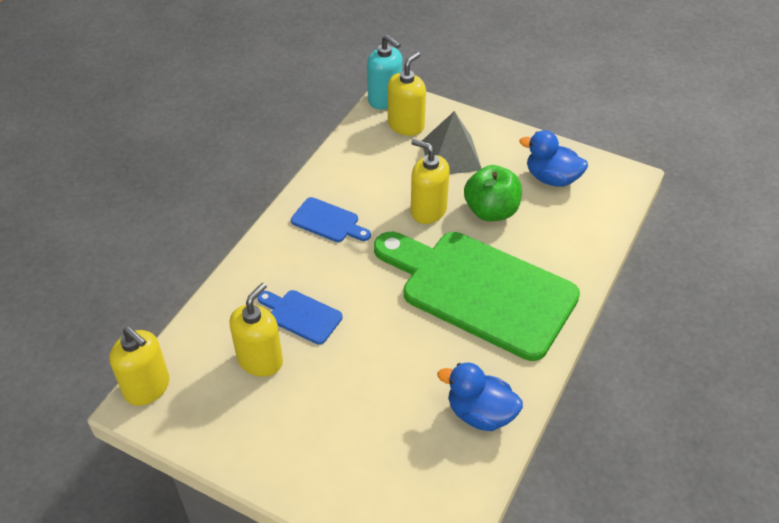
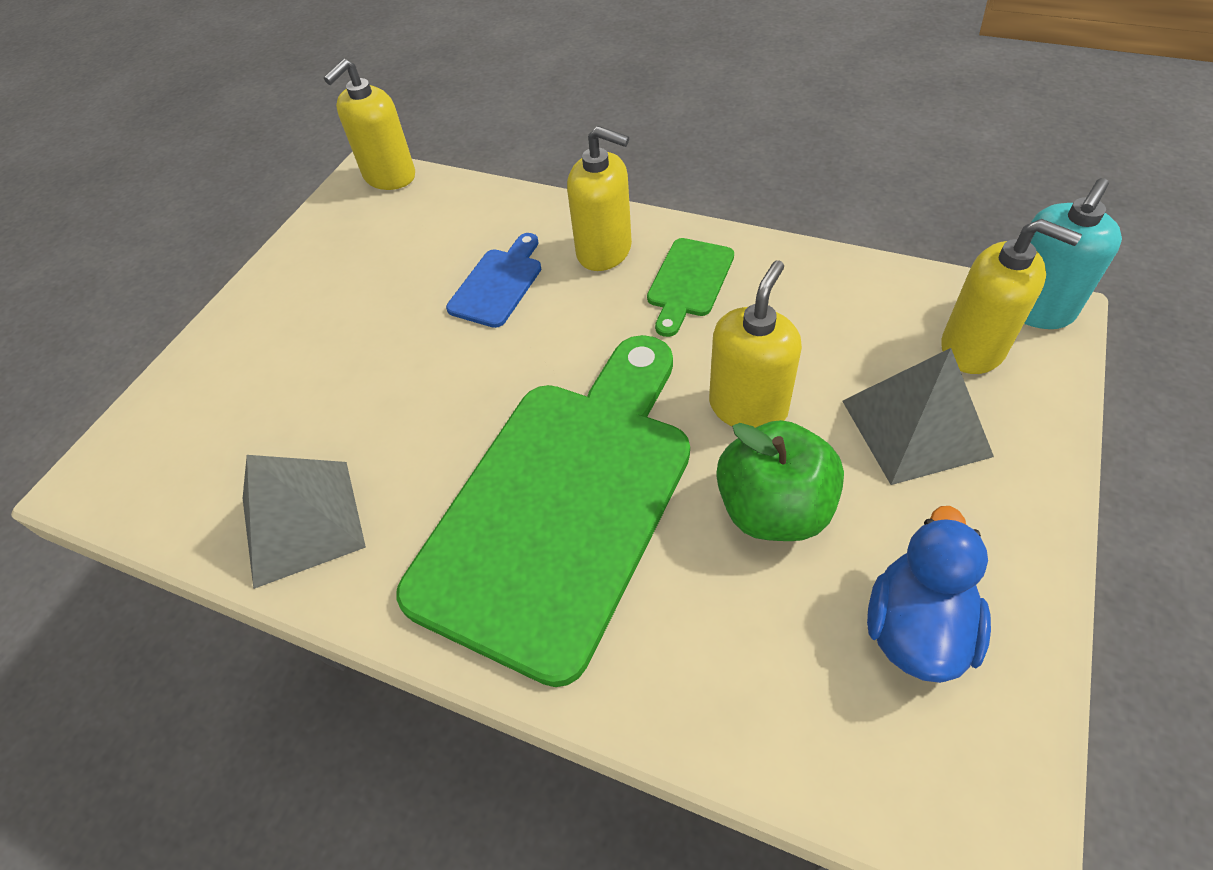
camera: 90 degrees right, 5 degrees up
(260, 360) = (423, 258): yellow soap dispenser -> yellow soap dispenser (604, 251)
(328, 221) = (688, 282): blue cutting board -> green cutting board
(480, 413) = (302, 521): blue duck -> grey pyramid

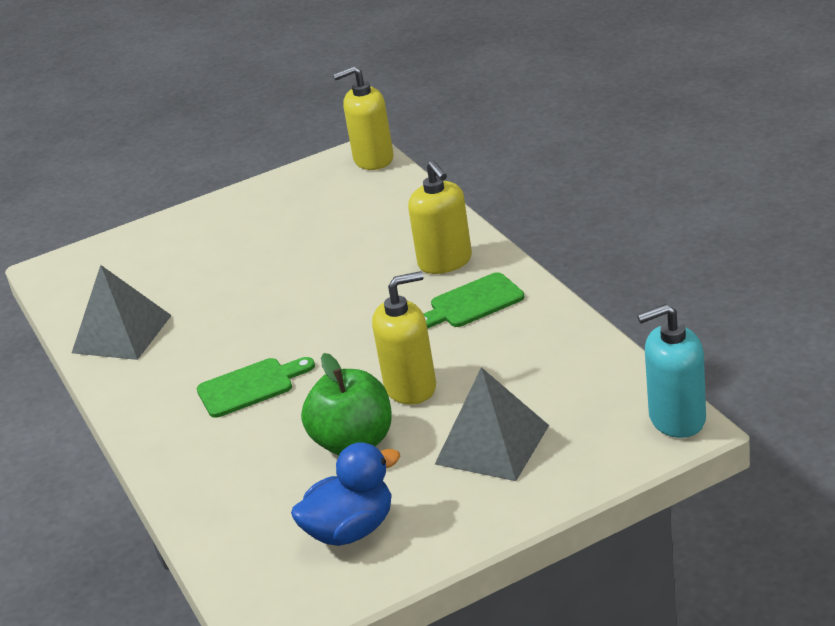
camera: 40 degrees right, 20 degrees down
(498, 284) = (358, 255): blue cutting board -> none
(563, 504) = (250, 387): green cutting board -> green cutting board, size x0.41
(973, 348) = (596, 421): yellow soap dispenser -> none

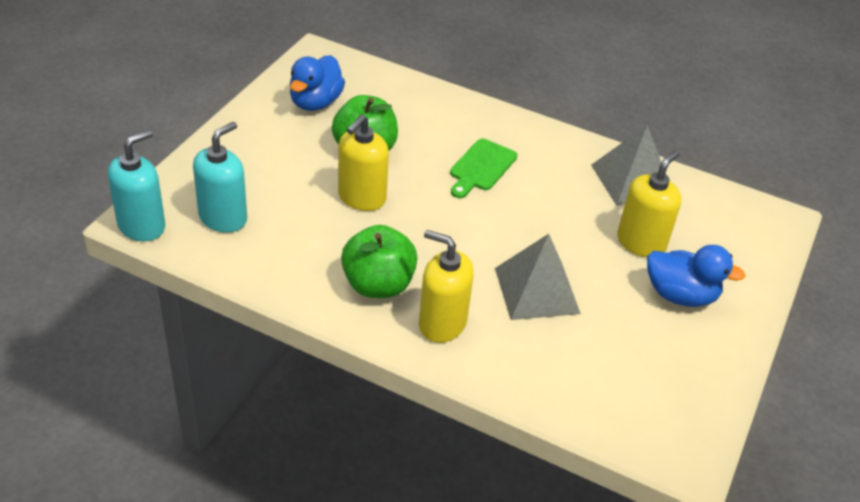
camera: 135 degrees right, 10 degrees up
(225, 236) = (680, 295): none -> blue duck
(373, 159) = (661, 451): yellow soap dispenser -> yellow soap dispenser (641, 242)
(472, 303) = (378, 285): green cutting board -> green apple
(492, 444) = (267, 173): grey pyramid -> grey pyramid (536, 290)
(579, 404) = (223, 218): none -> turquoise soap dispenser

